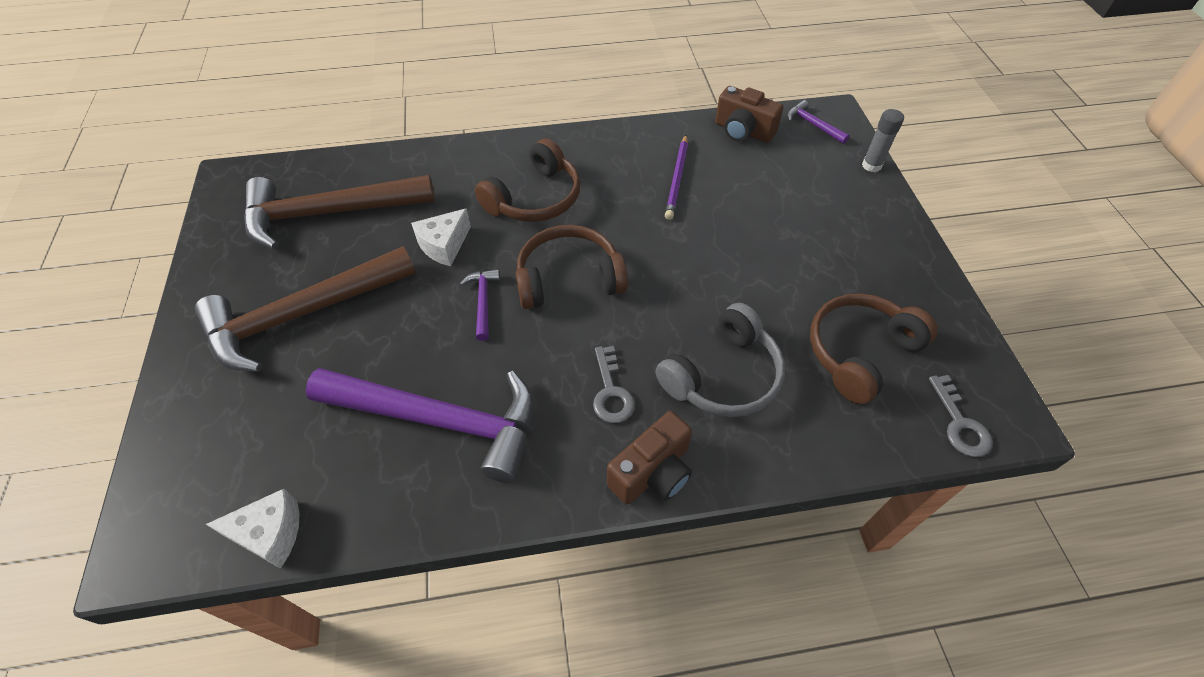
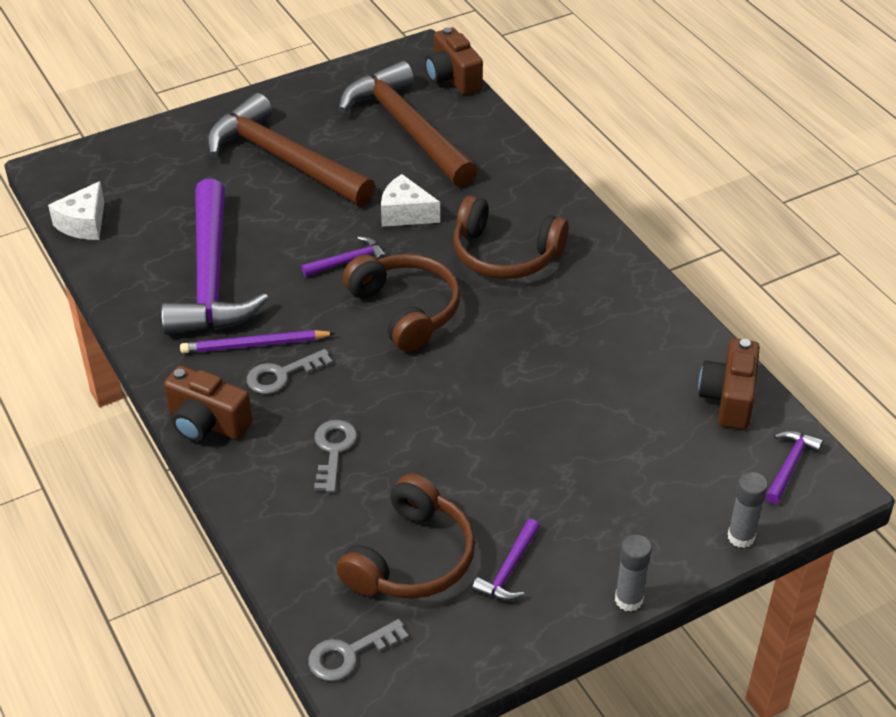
camera: 70 degrees right, 10 degrees down
(270, 534) = (84, 224): white cheese -> white cheese turned 45 degrees clockwise
(285, 166) = (453, 78): none -> brown camera
(677, 179) = (601, 357): purple pencil -> purple pencil (255, 345)
(723, 375) = (333, 450): grey headphones -> grey key
(860, 352) = (411, 558): brown headphones -> brown headphones turned 90 degrees clockwise
(882, 293) = (509, 569): none -> purple hammer
(920, 236) = (628, 600): none -> grey glue stick

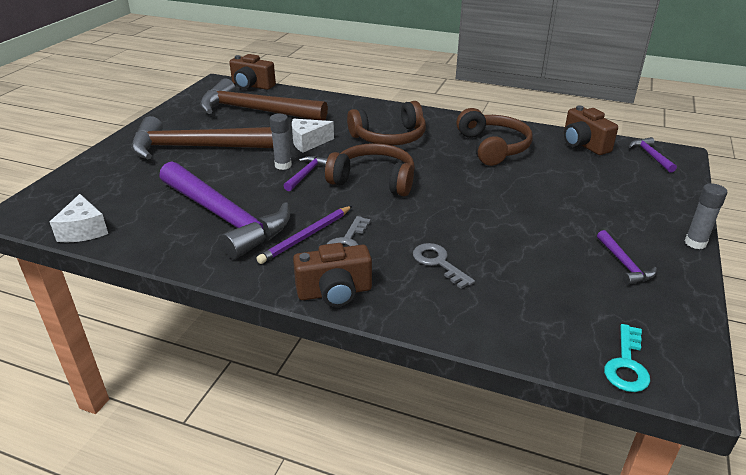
camera: 40 degrees left, 10 degrees down
(349, 654) = (626, 364): grey key -> turquoise key
(411, 558) = (569, 290): brown headphones -> brown headphones (492, 147)
(741, 537) = (685, 191): grey glue stick -> grey glue stick (283, 165)

